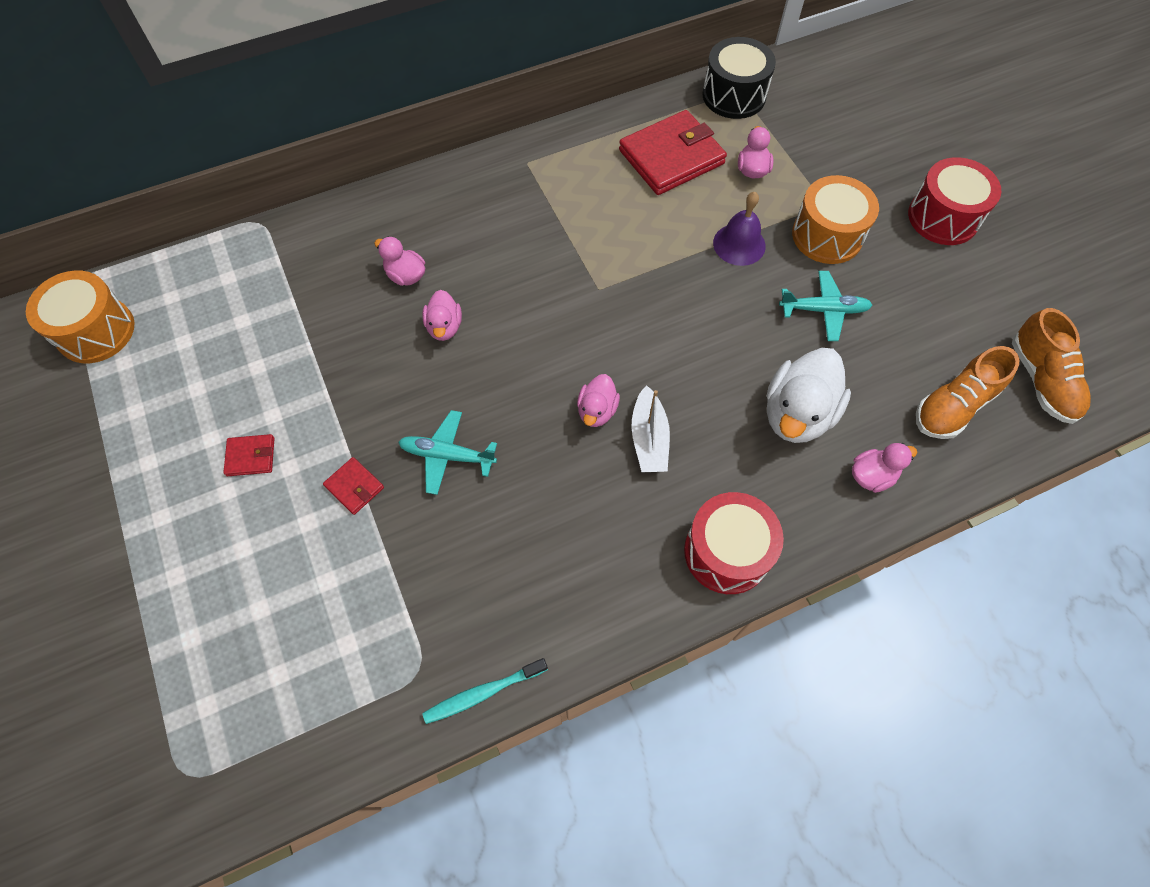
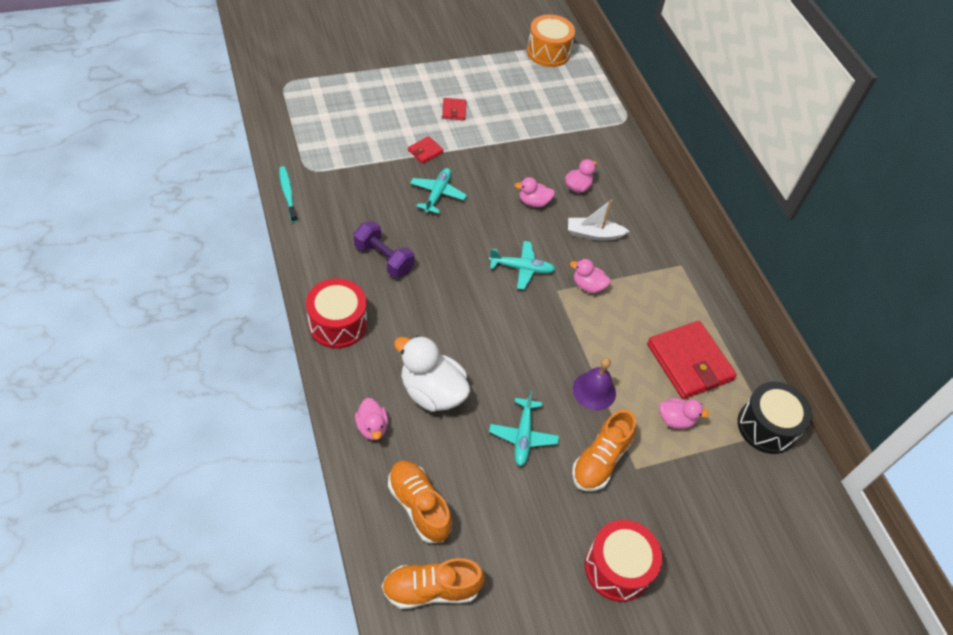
camera: 90 degrees right, 10 degrees down
(570, 332) = (521, 268): none -> turquoise plane
(592, 511) = (383, 259): none -> purple dumbbell
(597, 411) = (456, 273): pink duck -> pink duck (588, 286)
(649, 438) = (429, 298): white boat -> white boat (593, 234)
(827, 235) = (600, 460): orange drum -> orange shoe

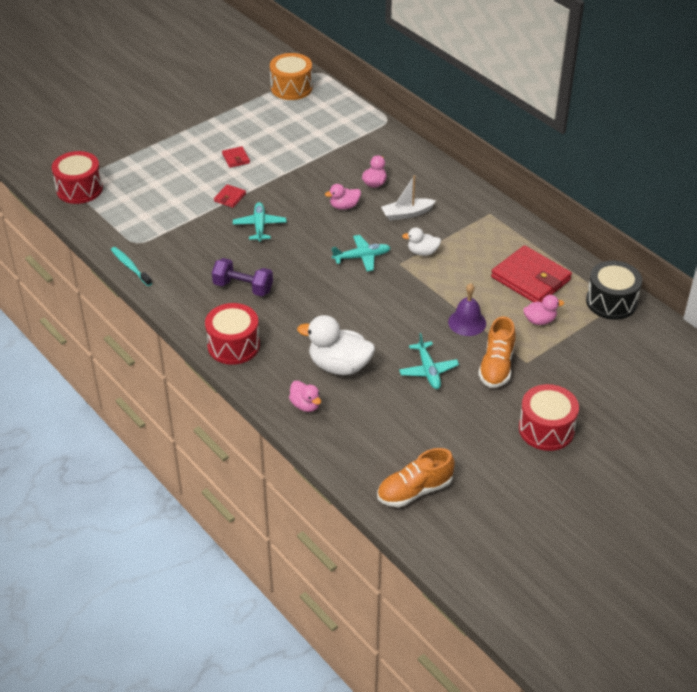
camera: 15 degrees left, 10 degrees down
(288, 91) = (79, 189): none -> red drum
(419, 506) = (374, 443): orange shoe -> none
(588, 286) = (422, 252): pink duck -> white duck

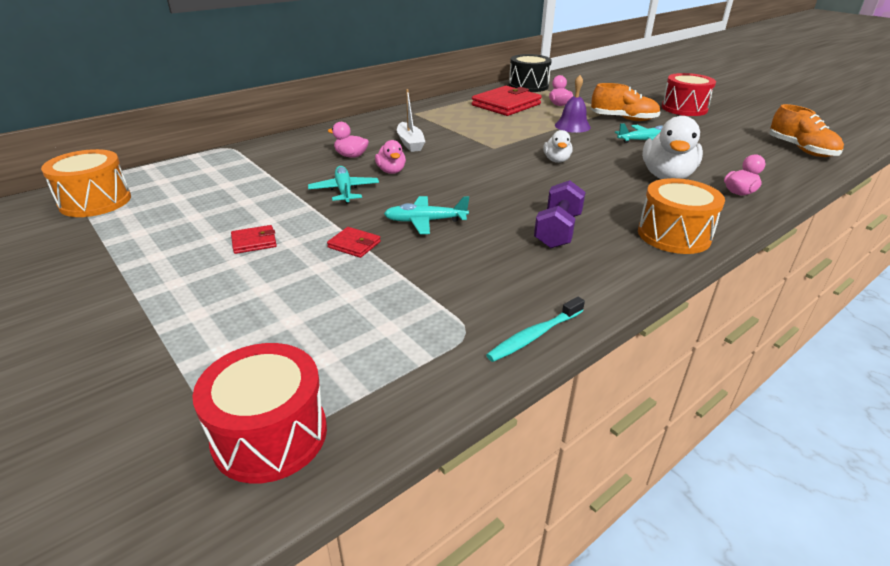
camera: 90 degrees left, 10 degrees down
(233, 345) = (673, 235): red drum -> orange drum
(362, 257) = (485, 164): turquoise plane -> turquoise plane (344, 191)
(422, 252) = (474, 138): white duck -> white duck (556, 160)

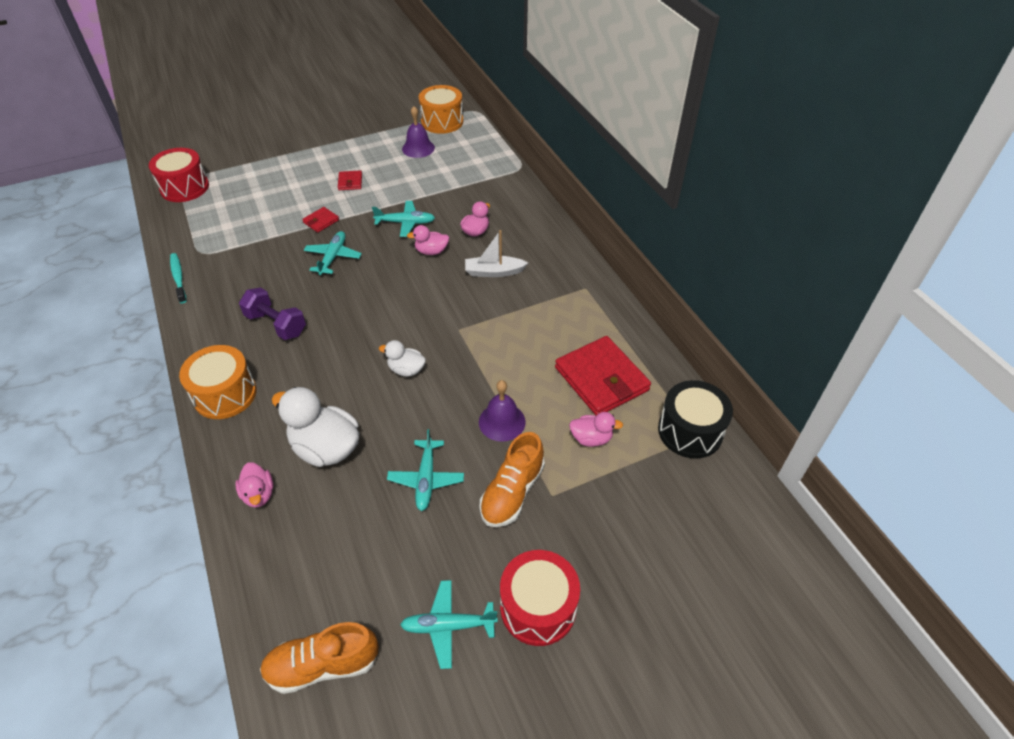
camera: 105 degrees right, 15 degrees up
(168, 207) = (418, 148): none -> purple bell
(727, 125) = (448, 626): none -> turquoise plane

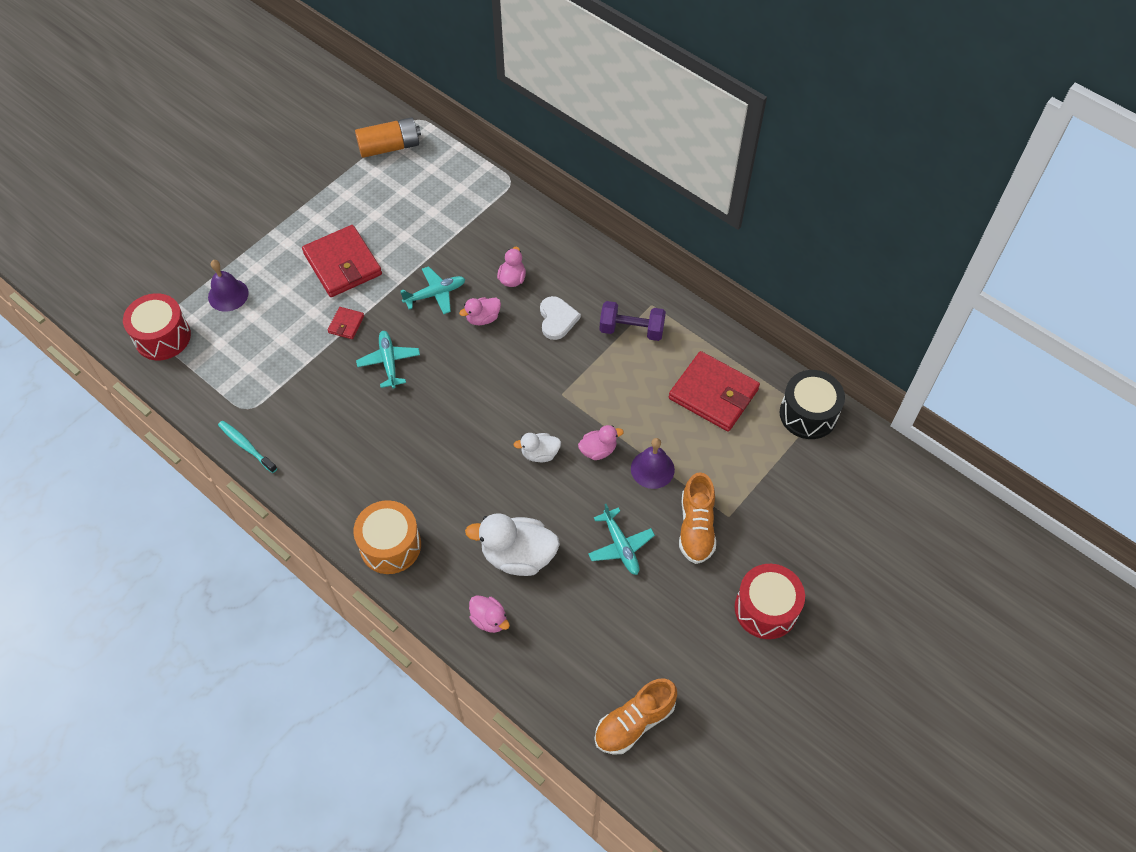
camera: 25 degrees left, 10 degrees up
(276, 324) = (386, 457): purple dumbbell -> purple dumbbell (631, 330)
(350, 182) = (343, 264): red wallet -> red wallet, size x2.21
(418, 148) = (386, 193): purple bell -> purple bell (228, 295)
(442, 121) = (389, 147): orange drum -> orange battery
(448, 626) = (708, 652): turquoise plane -> none
(494, 272) = (557, 319): white boat -> white heart
(591, 438) = (733, 453): pink duck -> pink duck (598, 450)

